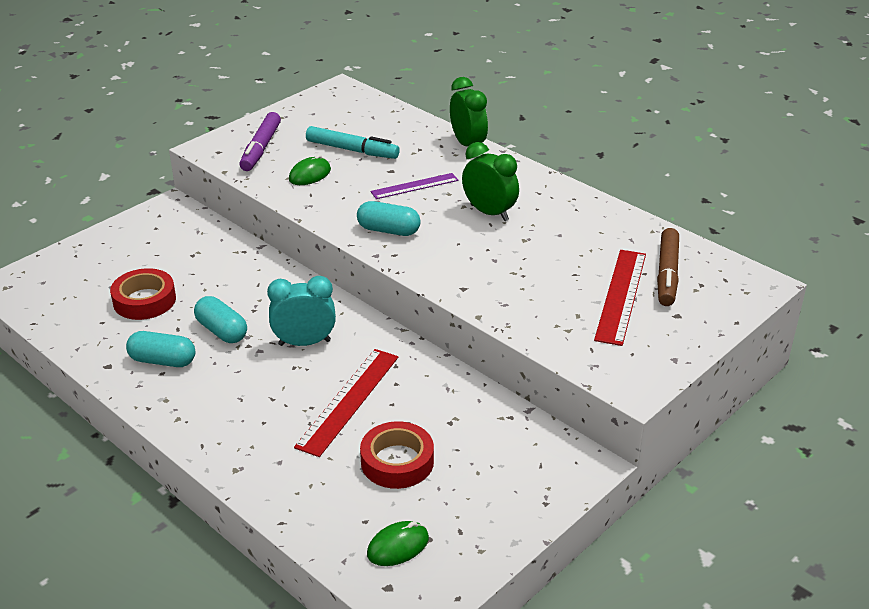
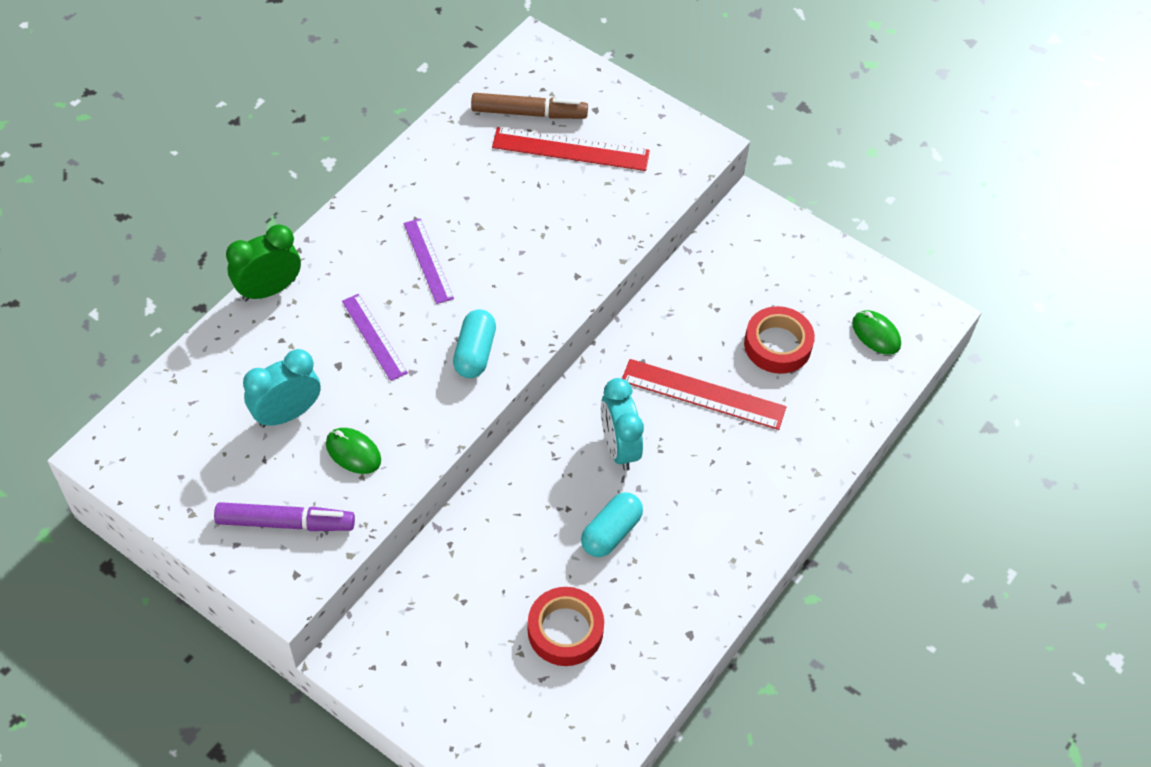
camera: 100 degrees left, 20 degrees up
(163, 361) = (672, 579): turquoise capsule -> none
(352, 150) = (287, 414): turquoise marker -> turquoise clock
(489, 213) = (428, 260): green clock -> purple ruler

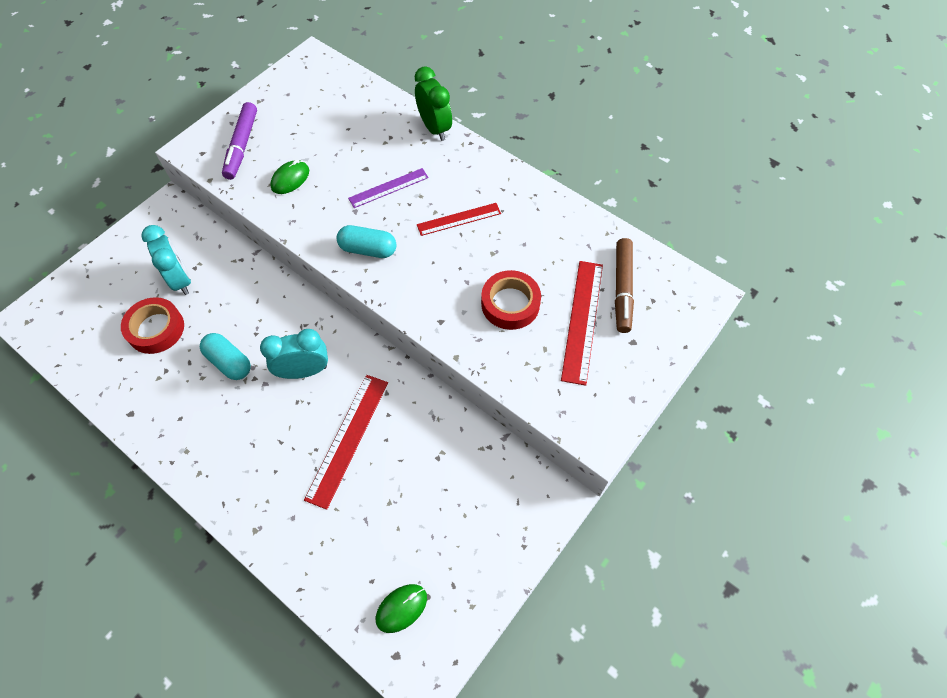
camera: 95 degrees right, 5 degrees up
(287, 414) = (327, 143): turquoise clock -> turquoise clock (181, 279)
(428, 260) = (459, 219): purple ruler -> red ruler
(777, 345) = (395, 509): red tape -> red tape (510, 304)

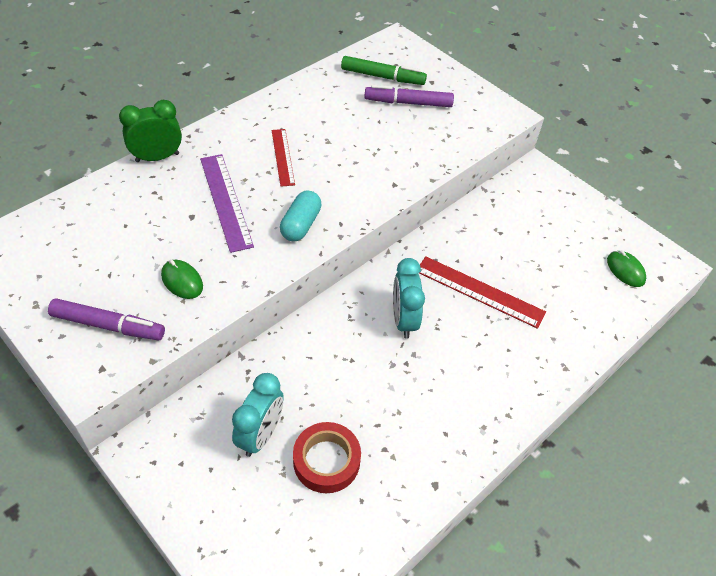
camera: 85 degrees left, 10 degrees down
(181, 279) = (260, 435): turquoise clock -> turquoise clock turned 135 degrees clockwise
(229, 362) = (383, 385): turquoise capsule -> none
(388, 188) = (226, 201): purple ruler -> purple ruler, size x1.54
(510, 304) = (384, 139): red tape -> none
(582, 320) = (408, 103): red ruler -> purple marker
(622, 289) = (382, 77): brown marker -> green marker

